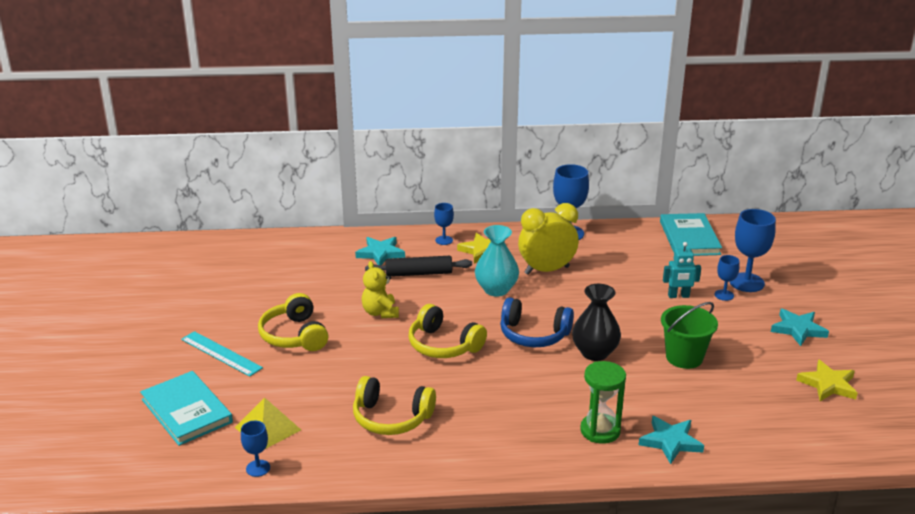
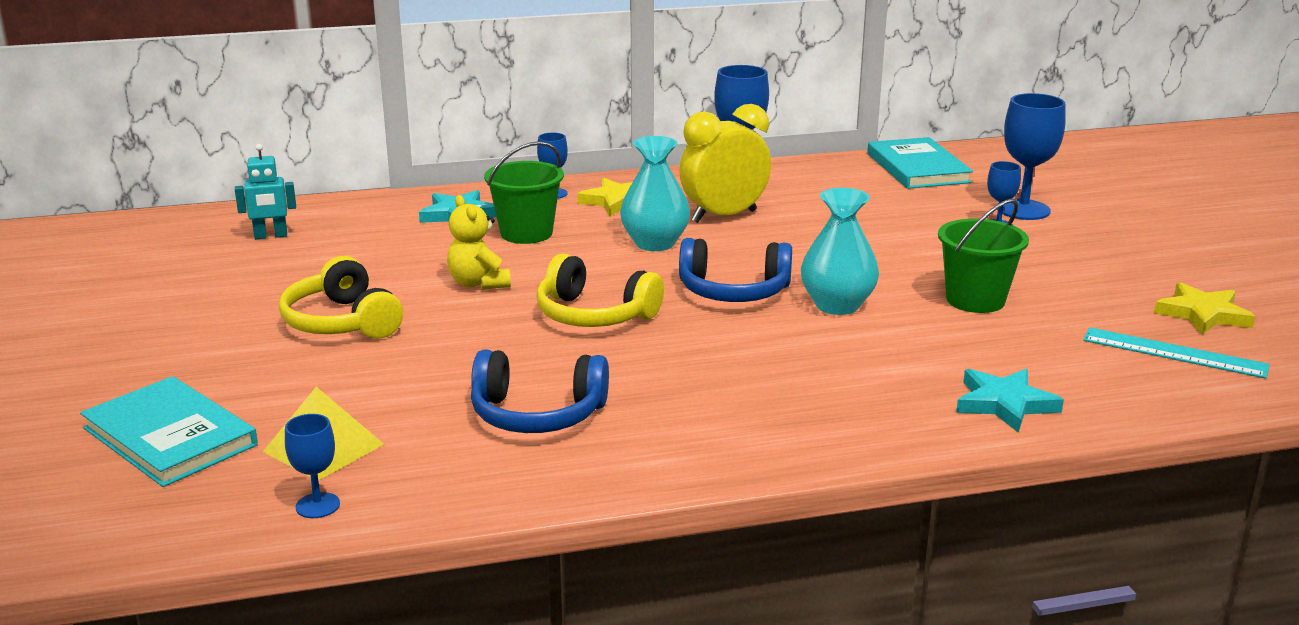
camera: 10 degrees left, 5 degrees down
(221, 353) = (218, 355): turquoise ruler -> turquoise ruler (1174, 353)
(391, 418) = (537, 414): yellow headphones -> blue headphones
(419, 273) = (526, 233): black rolling pin -> green bucket
(594, 353) = (837, 305): black vase -> turquoise vase
(600, 431) = (887, 400): green hourglass -> none
(678, 296) = (933, 231): turquoise robot -> turquoise robot (271, 236)
(798, 329) = (1124, 255): turquoise star -> none

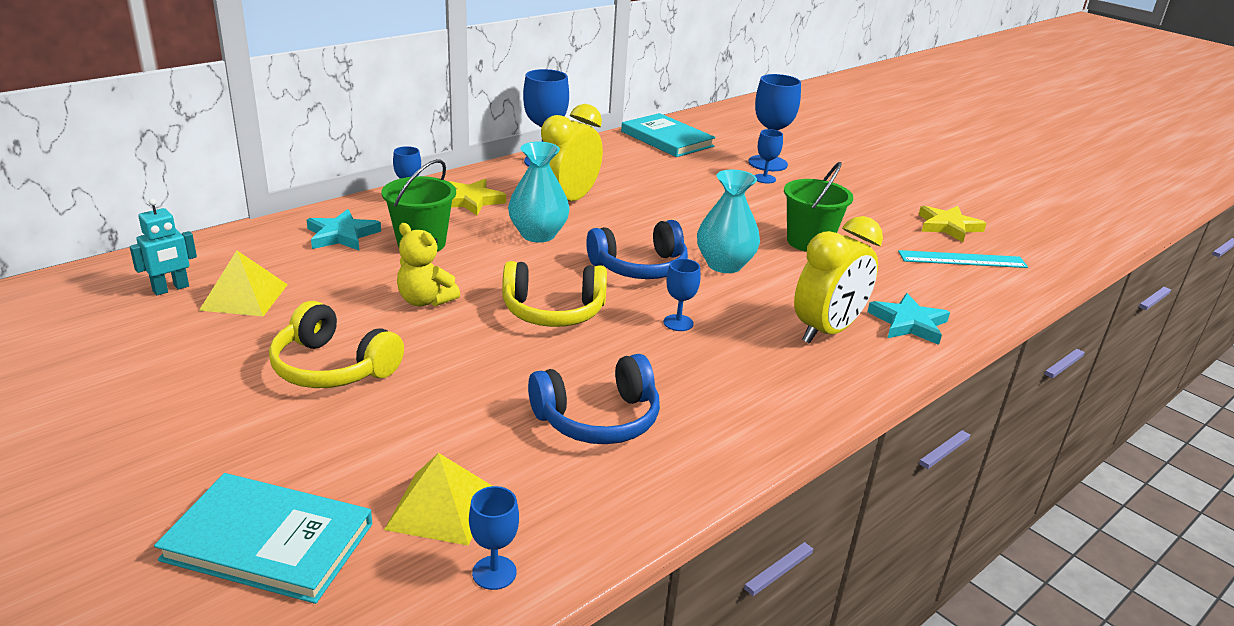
camera: 30 degrees left, 5 degrees up
(323, 252) = (244, 297): none -> yellow pyramid
(717, 350) = (678, 323): none -> blue goblet
(885, 391) = (827, 331): none -> yellow clock

